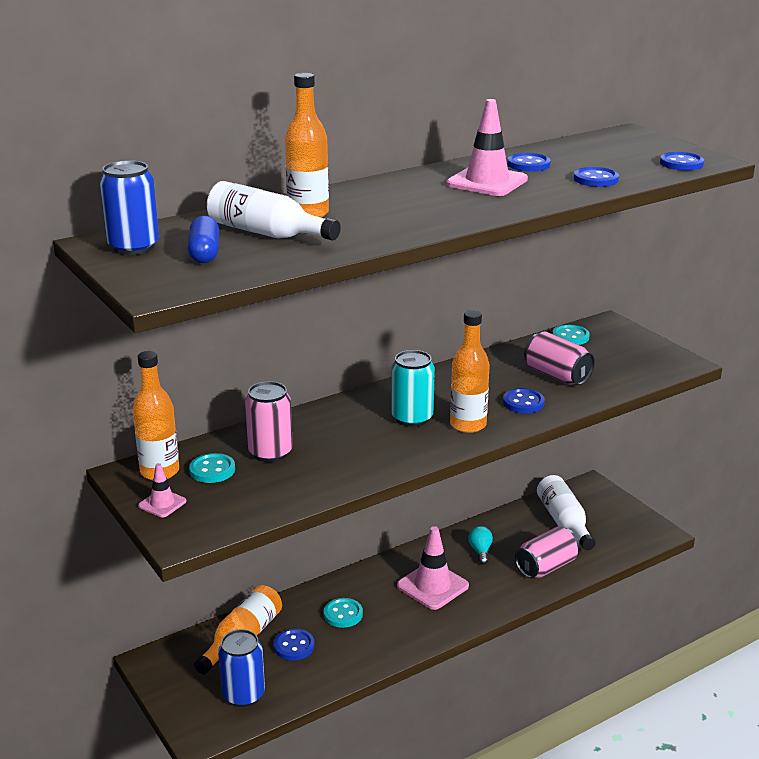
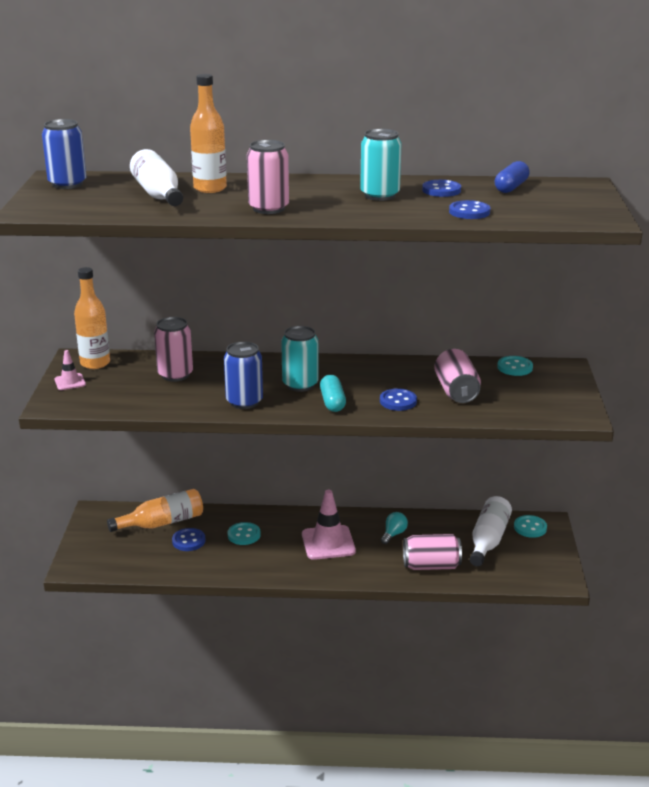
camera: 35 degrees right, 0 degrees up
(204, 253) = (98, 197): blue capsule -> blue capsule (511, 187)
(212, 470) = (126, 373): turquoise button -> turquoise button (530, 528)
(243, 694) = (124, 556): blue can -> blue can (244, 402)
(414, 220) = (268, 208): none -> pink can
(468, 425) = (332, 402): orange bottle -> turquoise capsule
(487, 182) = (380, 195): pink traffic cone -> turquoise can
(681, 163) = (572, 216): blue button -> none

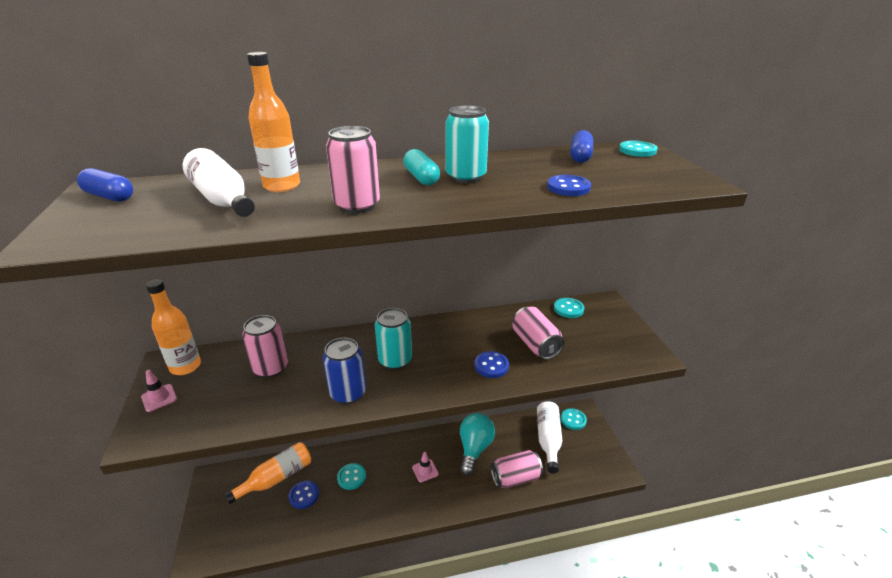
camera: 15 degrees left, 5 degrees up
(67, 184) = (109, 196): blue can -> blue capsule
(328, 543) = (425, 470): pink traffic cone -> pink traffic cone, size x0.53
(332, 402) = (432, 378): turquoise capsule -> turquoise capsule (421, 178)
(393, 534) = (474, 449): turquoise light bulb -> turquoise light bulb, size x1.95
(441, 190) = (520, 165): blue button -> none
(579, 187) = (637, 150): none -> turquoise button

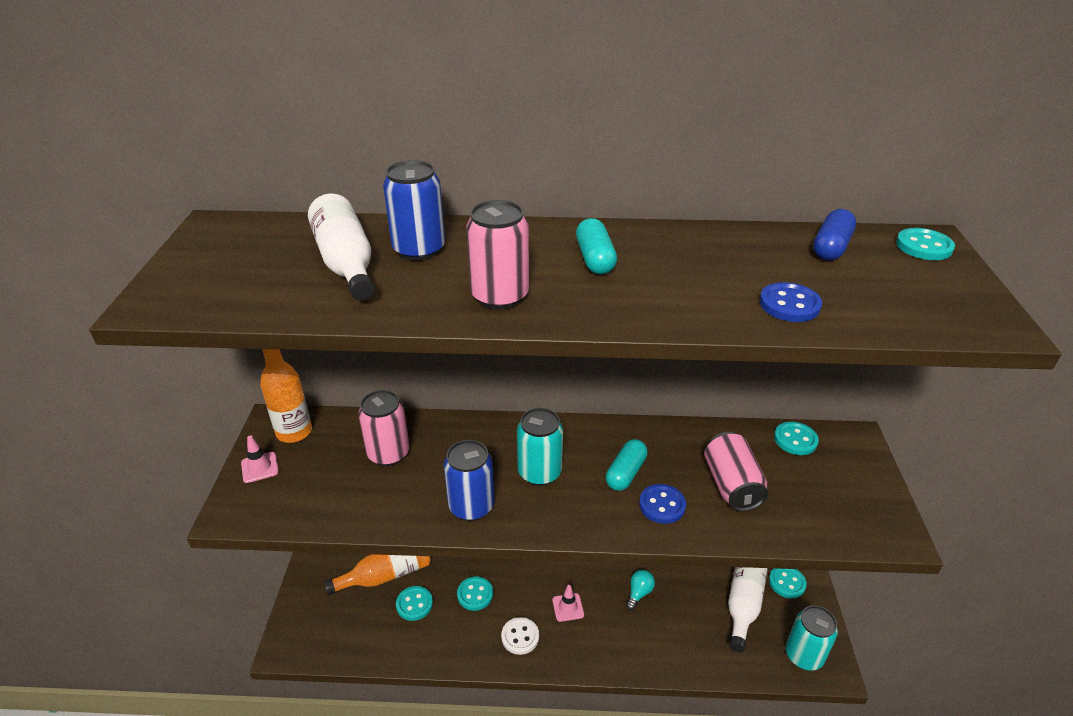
camera: 15 degrees right, 5 degrees up
(109, 196) = (226, 240): blue capsule -> none
(282, 186) = (419, 250): orange bottle -> blue can
(304, 495) = (414, 604): blue button -> turquoise button
(393, 500) = (520, 637): none -> white button
(459, 349) = (625, 473): none -> turquoise capsule
(466, 177) = (654, 265): turquoise can -> turquoise can (804, 655)
(474, 449) = (639, 593): turquoise light bulb -> turquoise light bulb, size x0.51
(515, 478) = (684, 645): pink can -> none

